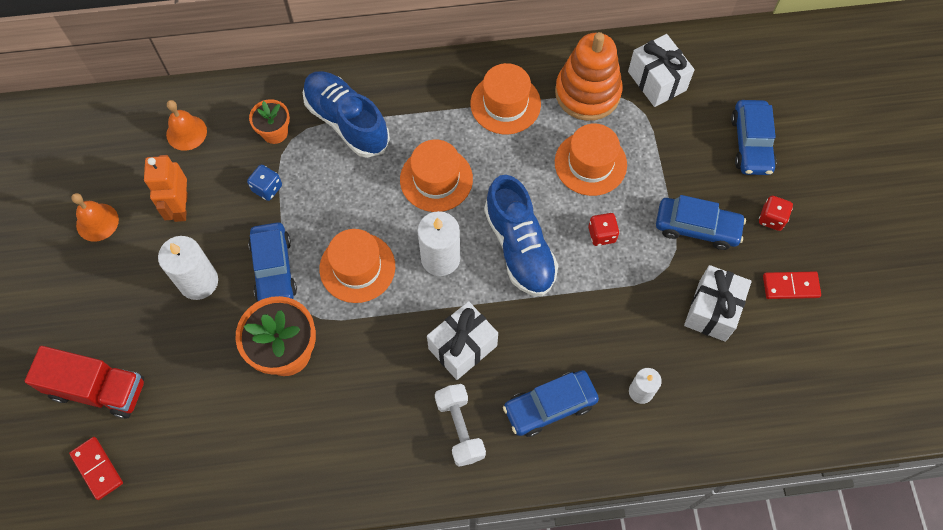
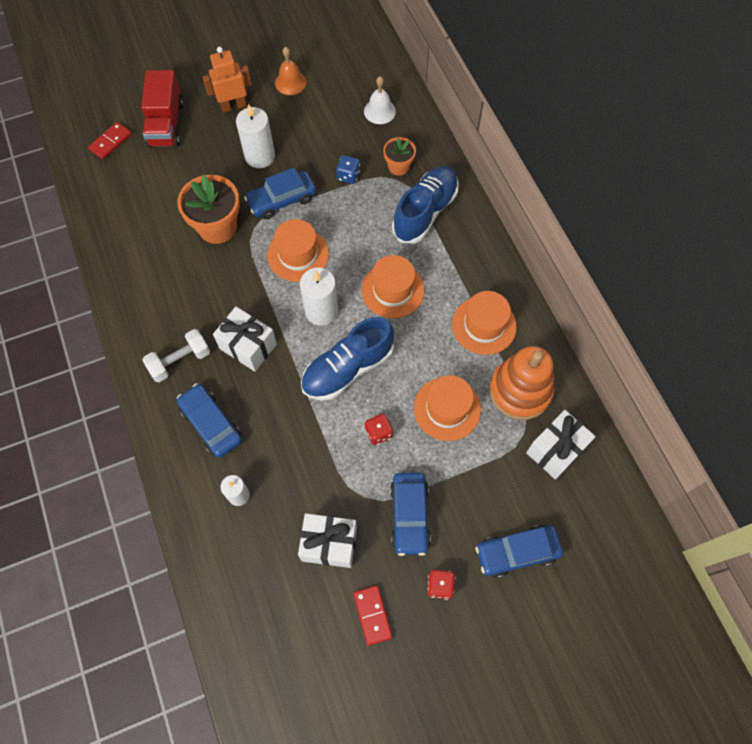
camera: 75 degrees right, 0 degrees up
(180, 207) = (317, 127): orange robot -> orange robot (233, 106)
(186, 132) = (379, 111): orange bell -> white bell

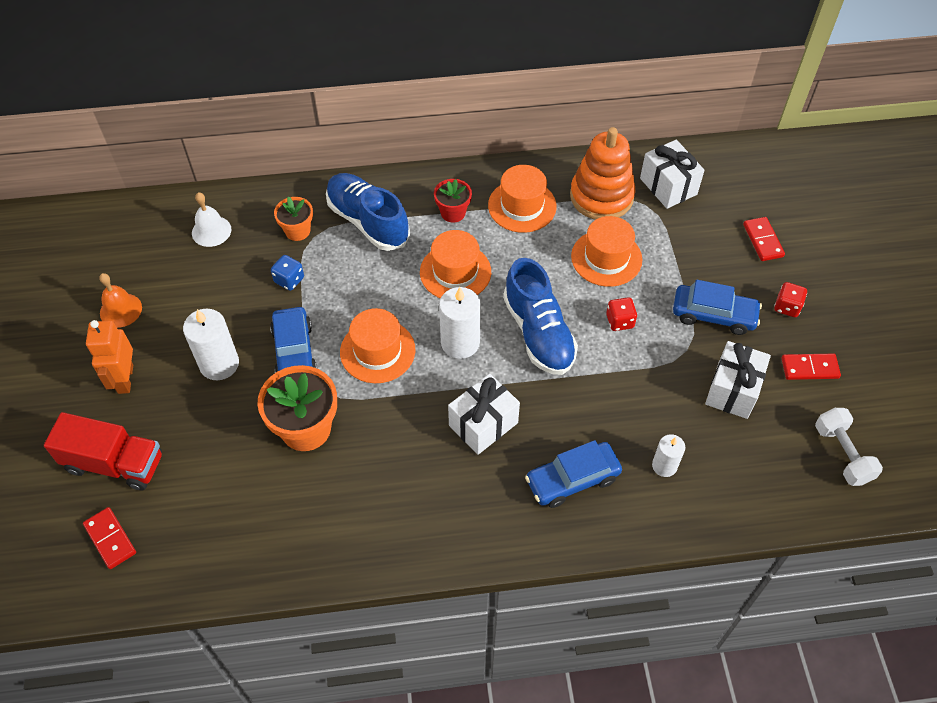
camera: 75 degrees left, 10 degrees down
(180, 361) = (481, 501): white dumbbell -> white dumbbell (842, 454)
(456, 272) = (453, 213): none -> red flower pot
(517, 552) = (762, 240): blue car -> red domino

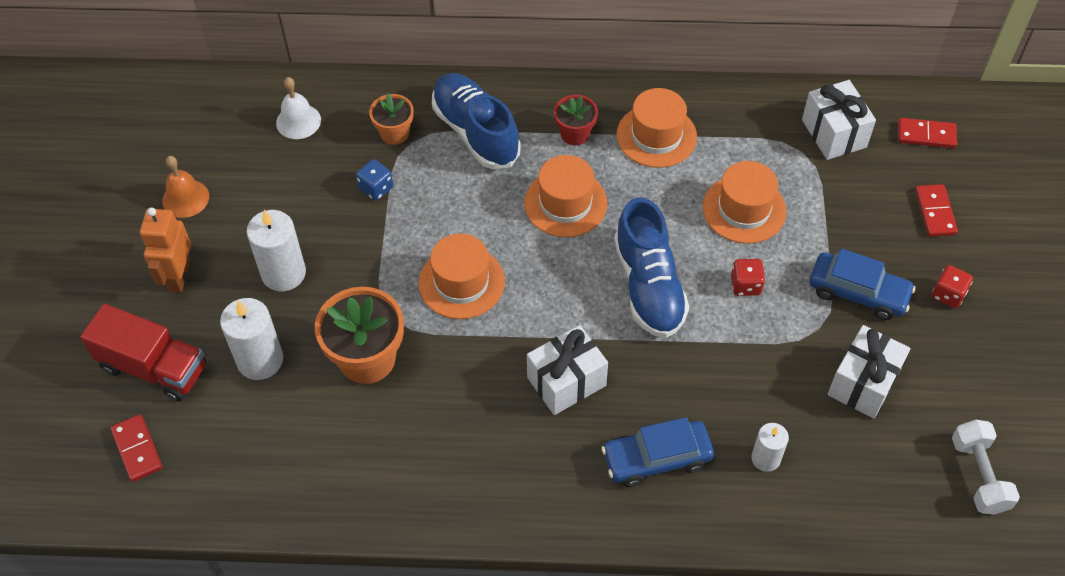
camera: 10 degrees right, 0 degrees up
(295, 353) = (368, 272): blue car -> none
(460, 343) = (556, 285): white candle -> white candle (260, 360)
(601, 196) = (752, 136): orange stacking toy -> none
(809, 368) = (960, 370): red domino -> red domino (926, 135)

